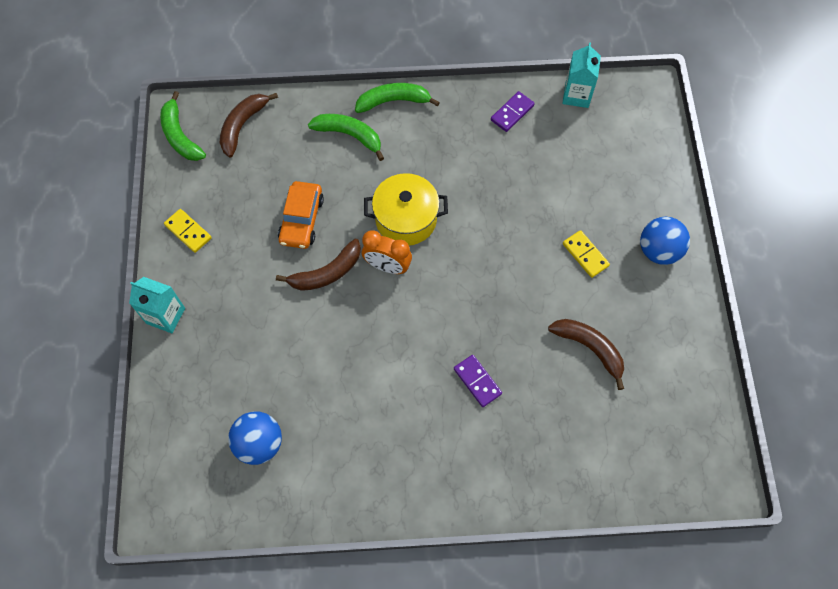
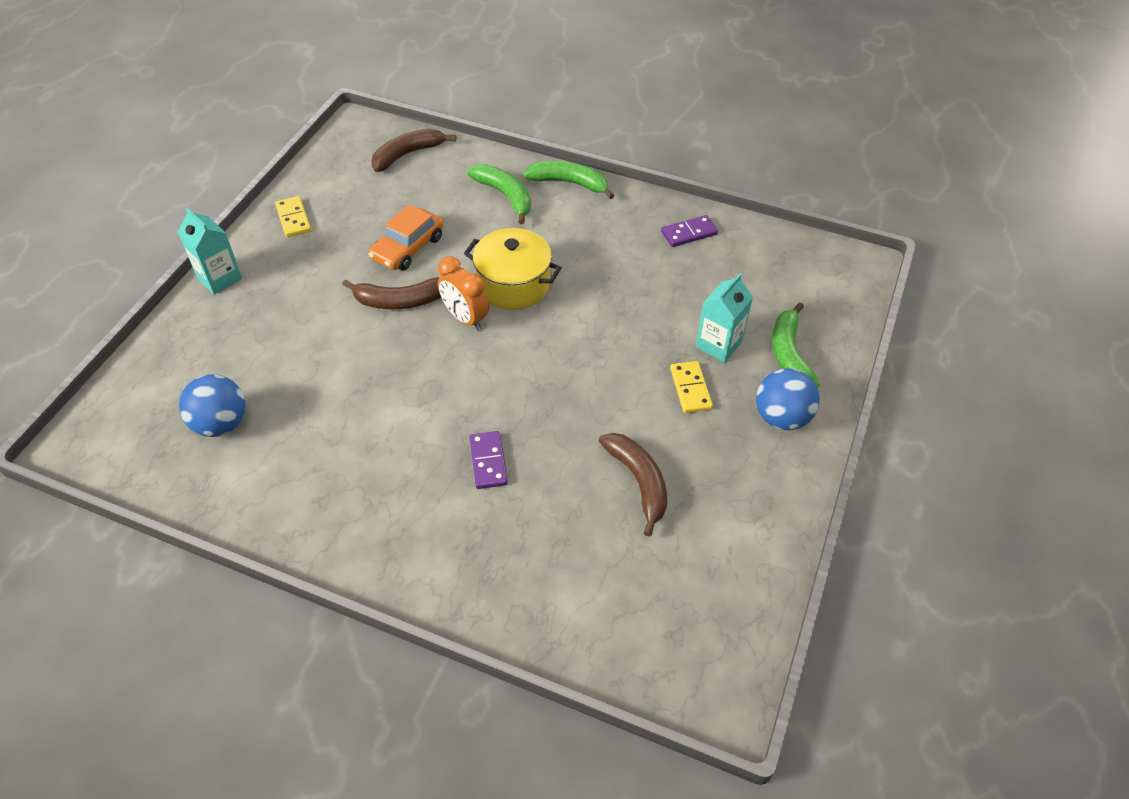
camera: 25 degrees right, 15 degrees down
(180, 135) = (344, 143): green banana -> green banana (789, 354)
(576, 95) = (771, 241): turquoise carton -> turquoise carton (718, 344)

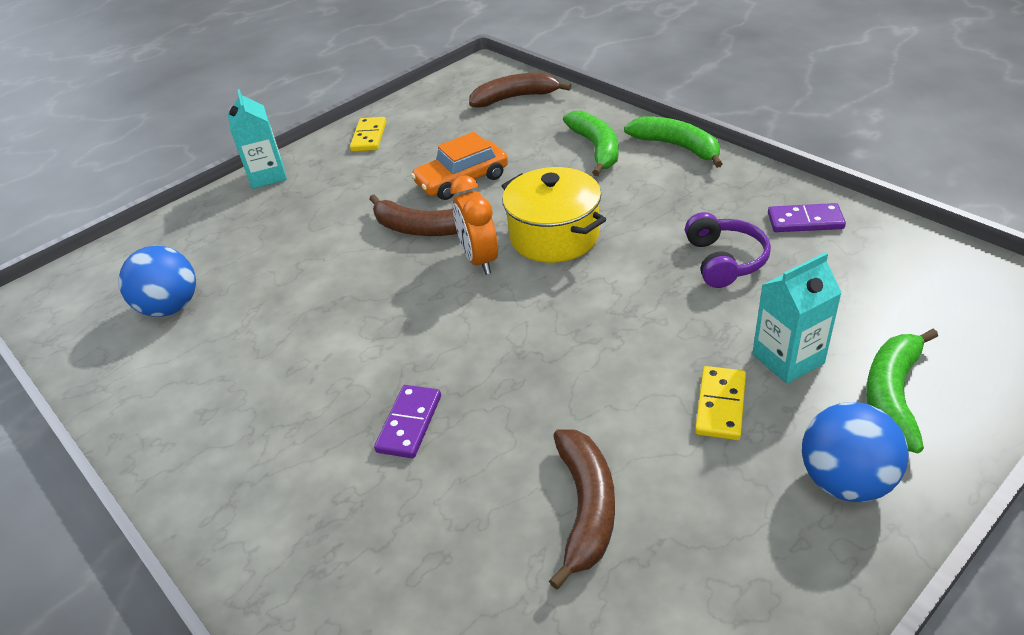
camera: 30 degrees right, 10 degrees down
(647, 278) = (724, 260): none -> purple headphones

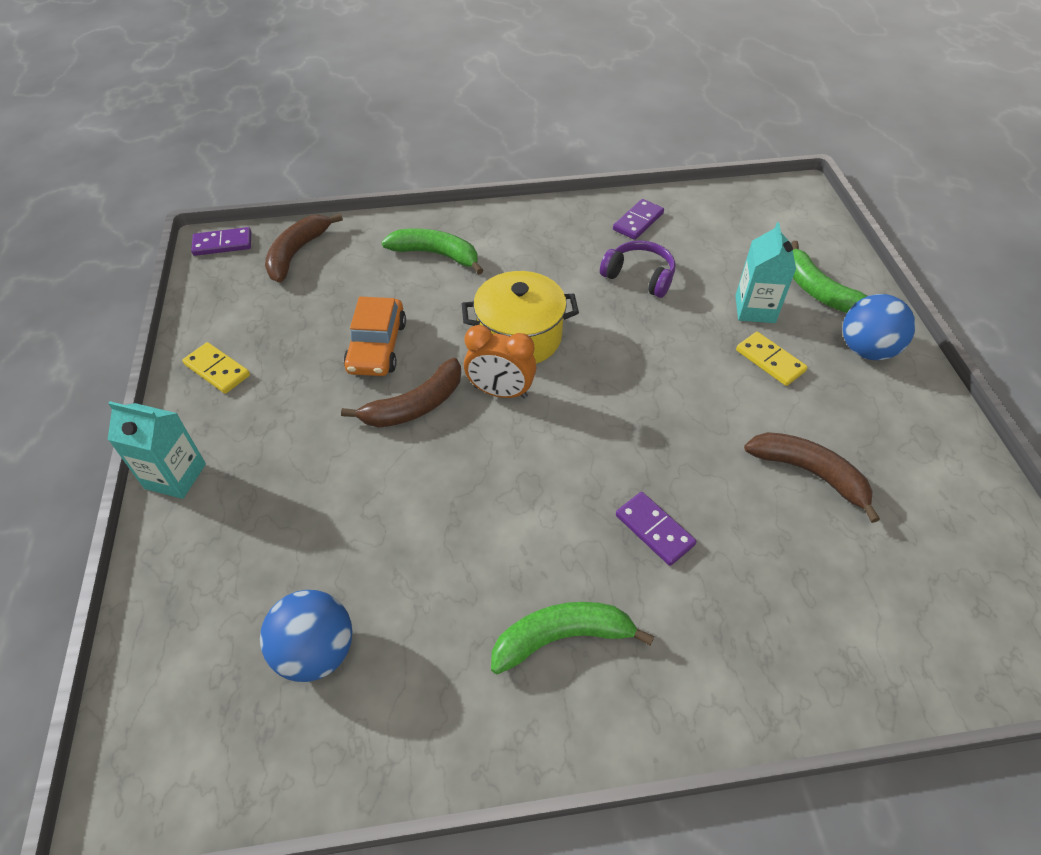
camera: 60 degrees left, 10 degrees up
(486, 70) = (223, 244): none -> purple domino
(677, 147) = (489, 219): green banana -> green banana (562, 637)

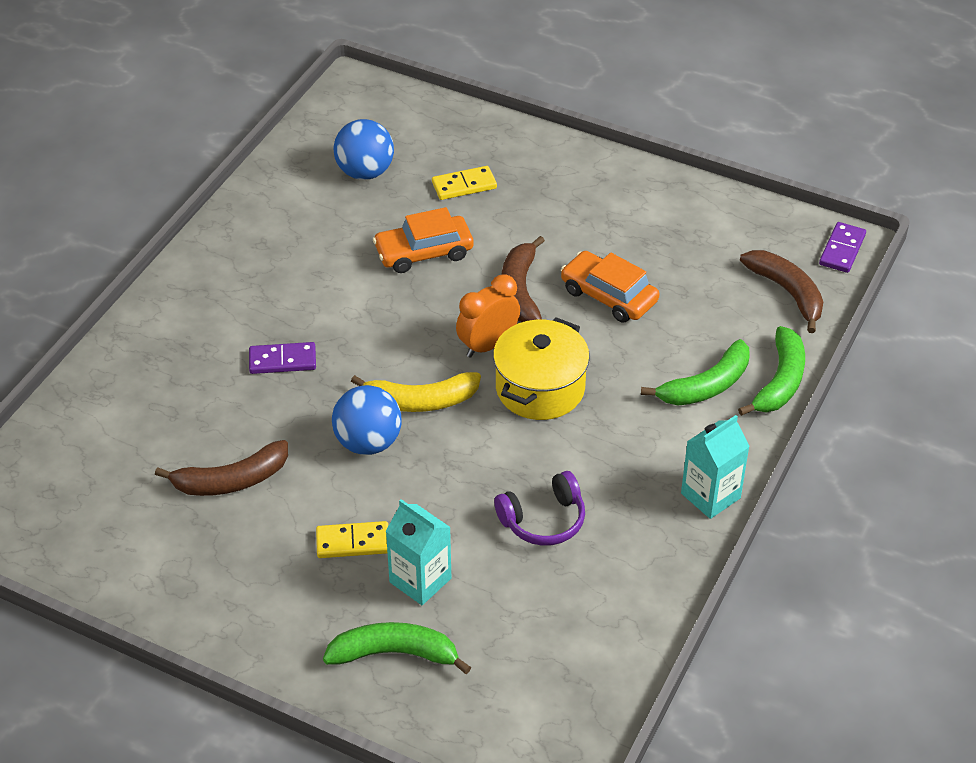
camera: 125 degrees right, 5 degrees down
(175, 476) = (565, 152): turquoise carton -> turquoise carton (710, 496)
(217, 370) = (661, 200): yellow domino -> yellow domino (464, 185)
(416, 507) = (424, 252): none -> orange car
(562, 637) = (261, 275): green banana -> green banana (780, 381)
(602, 400) = (420, 401): none -> yellow banana
(638, 221) = (630, 575): purple domino -> none
(866, 350) = (295, 626): blue ball -> blue ball (368, 442)

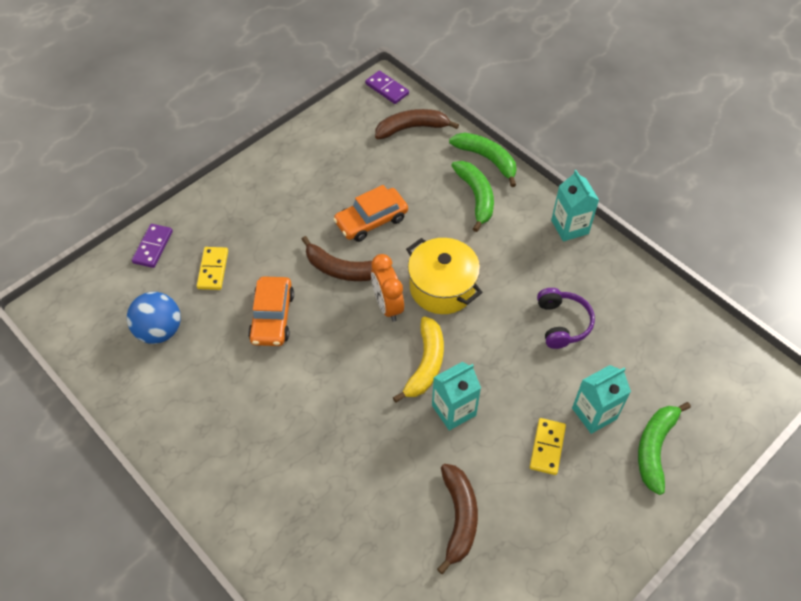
camera: 70 degrees left, 10 degrees up
(282, 360) = (345, 447): purple domino -> purple domino (153, 247)
(368, 442) = (454, 410): blue ball -> turquoise carton

